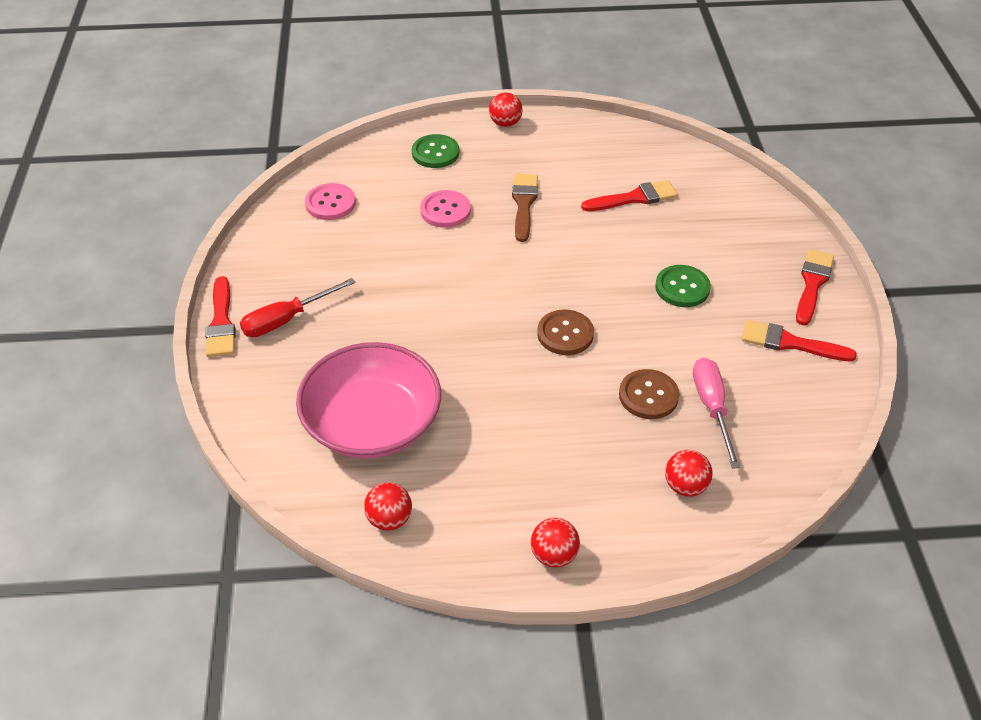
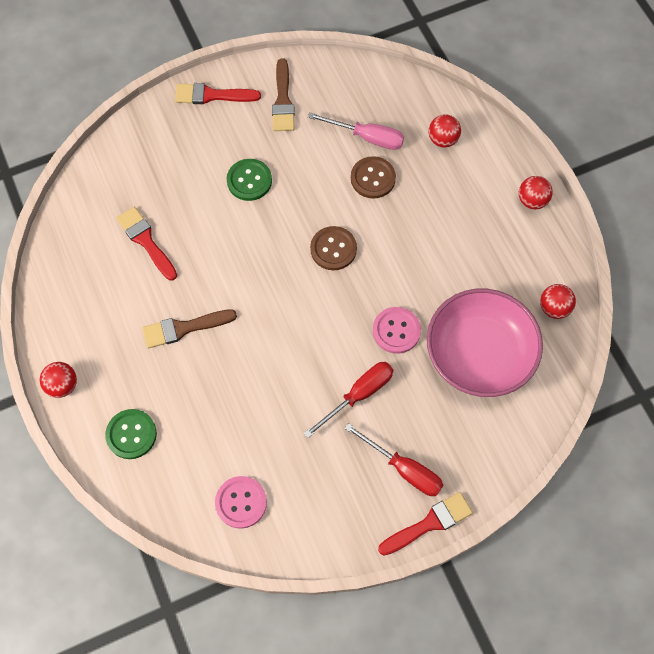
camera: 110 degrees left, 20 degrees up
(384, 308) = (358, 395): none -> red screwdriver
(445, 210) = (216, 392): pink button -> pink button (396, 331)
(712, 408) = (367, 137): pink screwdriver -> pink screwdriver turned 135 degrees counterclockwise
(790, 343) = (283, 100): red brush -> brown brush

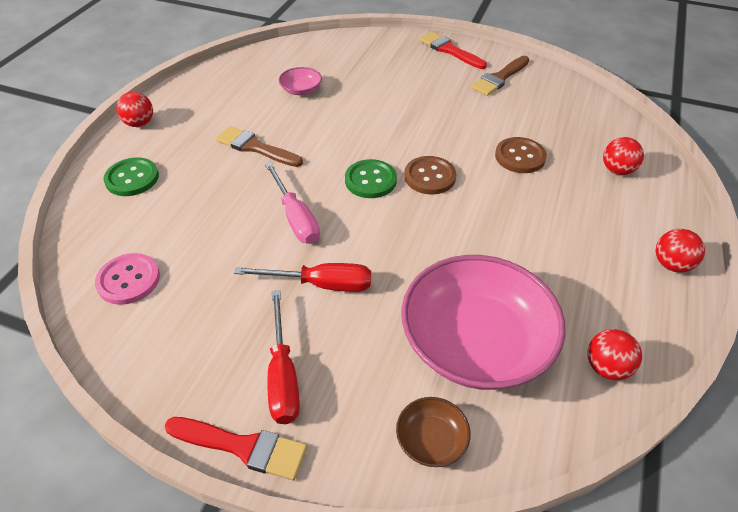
camera: 45 degrees right, 20 degrees down
(146, 241) = (301, 90): red brush -> pink bowl
(249, 181) = (416, 102): green button -> green button (370, 180)
(367, 137) = (545, 132): pink screwdriver -> pink screwdriver (295, 218)
(396, 331) = (414, 265): pink button -> none
(511, 430) = (431, 440): none -> brown bowl

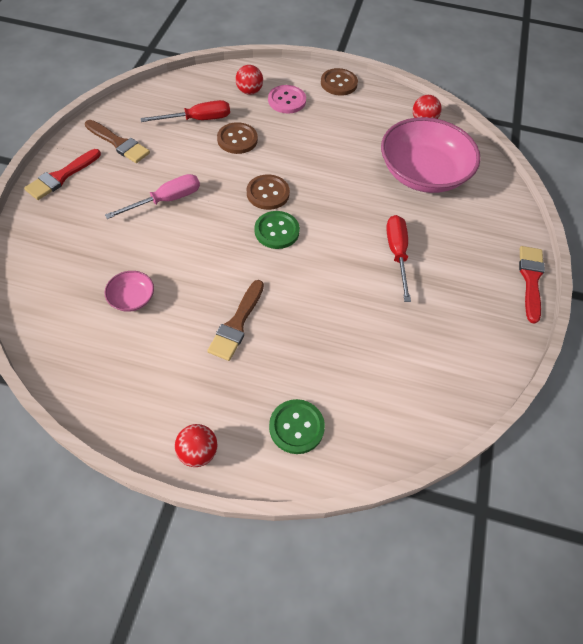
camera: 100 degrees left, 10 degrees up
(128, 280) = (425, 386): pink button -> pink button (287, 100)
(283, 375) = (477, 266): red screwdriver -> red screwdriver (198, 119)
(295, 218) = (330, 278): pink screwdriver -> pink screwdriver (166, 200)
(431, 440) = (493, 194): brown bowl -> none
(671, 264) = (339, 83): red ball -> brown button

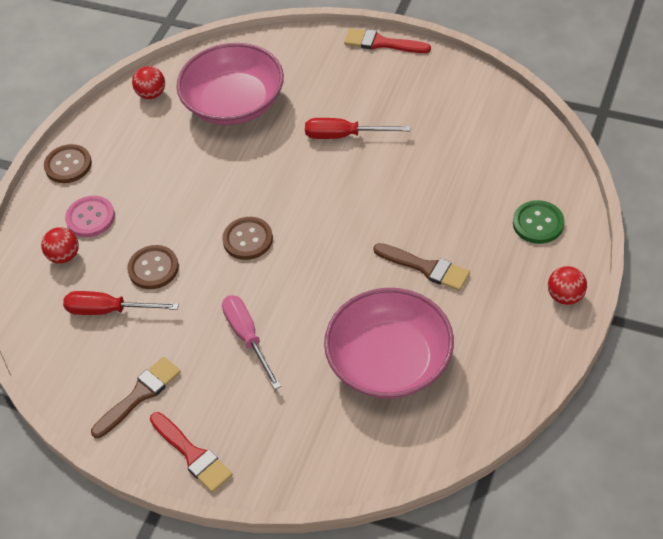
camera: 75 degrees left, 5 degrees down
(132, 298) = (389, 361): pink bowl -> pink bowl, size x2.39
(198, 119) = (109, 310): red screwdriver -> red screwdriver turned 75 degrees counterclockwise
(277, 231) = (305, 232): green button -> none

